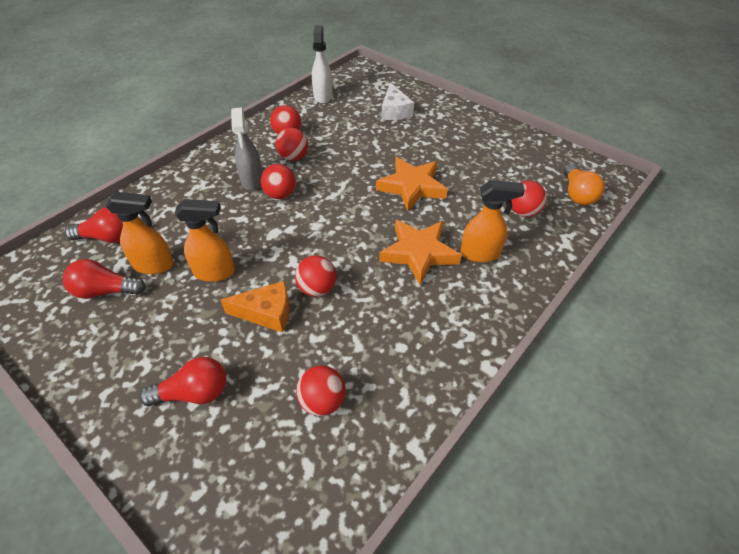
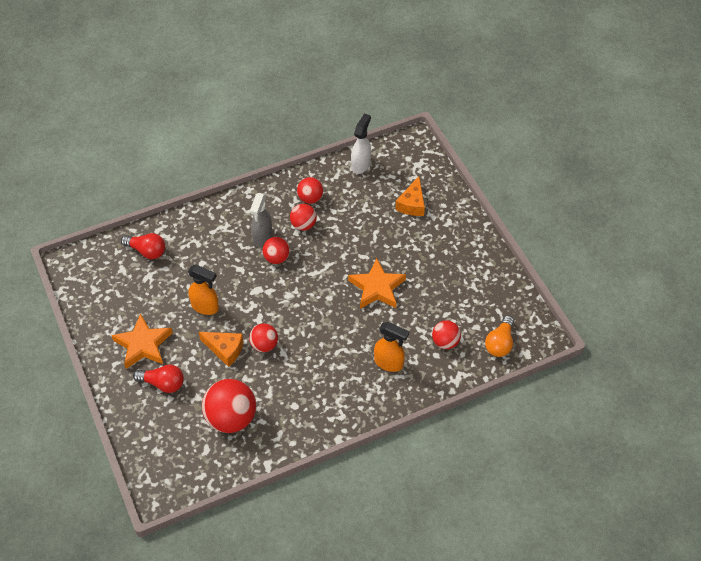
camera: 25 degrees right, 5 degrees up
(106, 291) = (134, 294): red light bulb -> none
(154, 265) = (169, 286): orange spray bottle -> none
(322, 401) = (231, 418): red ball -> red ball, size x1.78
(395, 111) = (412, 204): white cheese -> orange cheese
(419, 253) = (346, 346): orange star -> orange star (143, 345)

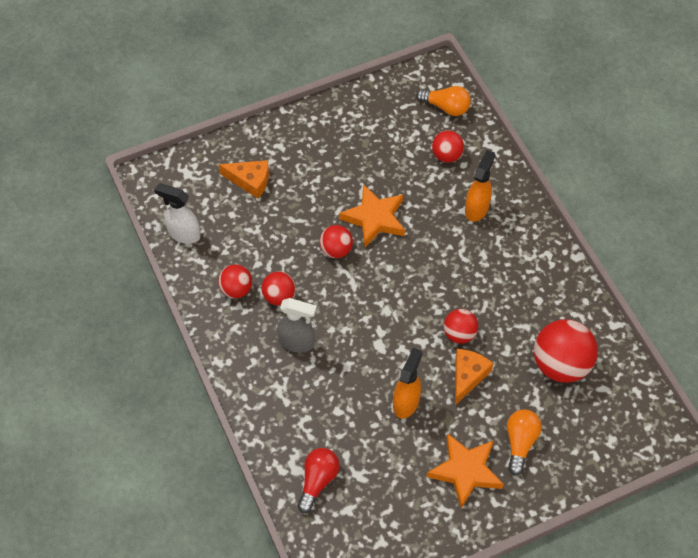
camera: 90 degrees left, 5 degrees up
(163, 383) = (520, 443): red light bulb -> orange light bulb
(276, 258) = (330, 325): red ball -> red ball (336, 250)

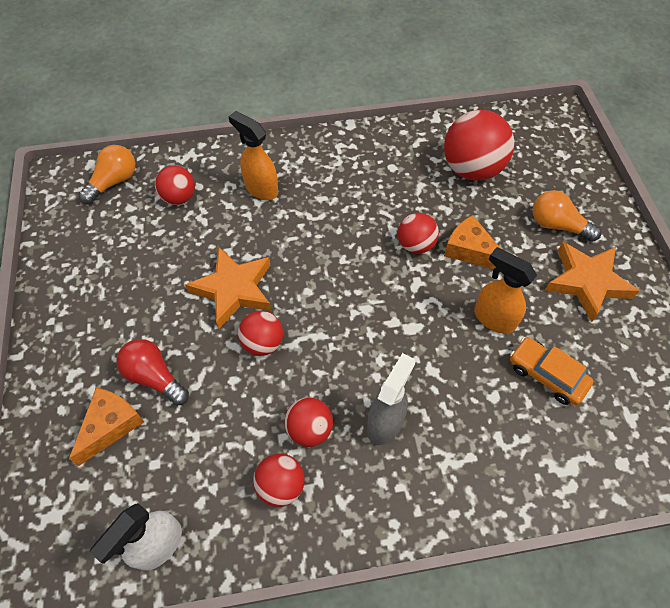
camera: 75 degrees left, 0 degrees up
(317, 481) = (590, 444): red light bulb -> red light bulb (154, 377)
(366, 446) = (546, 375): none -> orange car

